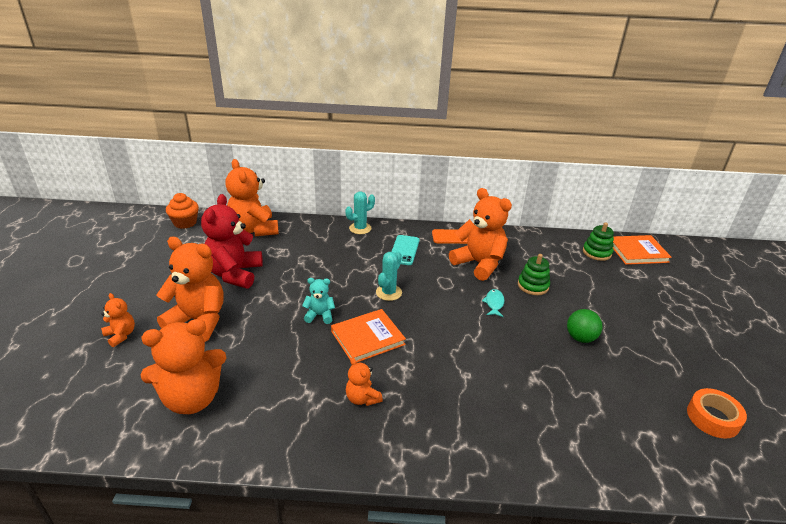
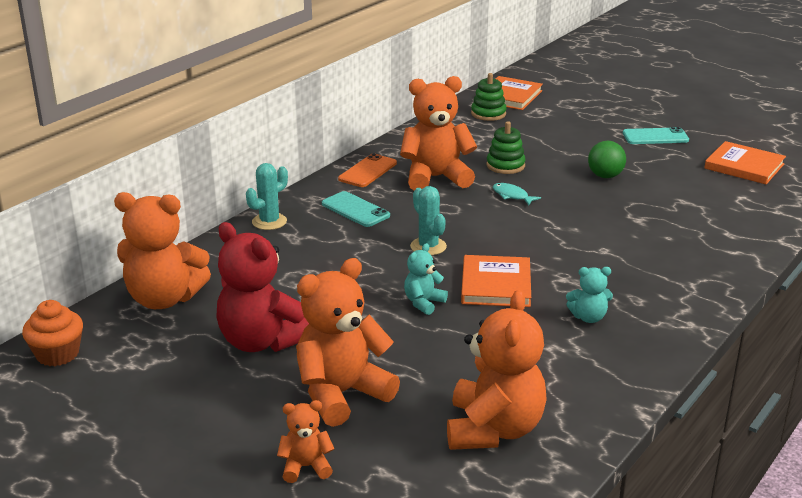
camera: 55 degrees left, 5 degrees down
(360, 228) = (269, 222): turquoise cactus -> turquoise cactus turned 45 degrees clockwise
(362, 398) = (588, 317): orange teddy bear -> turquoise teddy bear
(685, 344) = (655, 137): none -> turquoise phone
(713, 418) = (744, 166): orange tape -> orange book

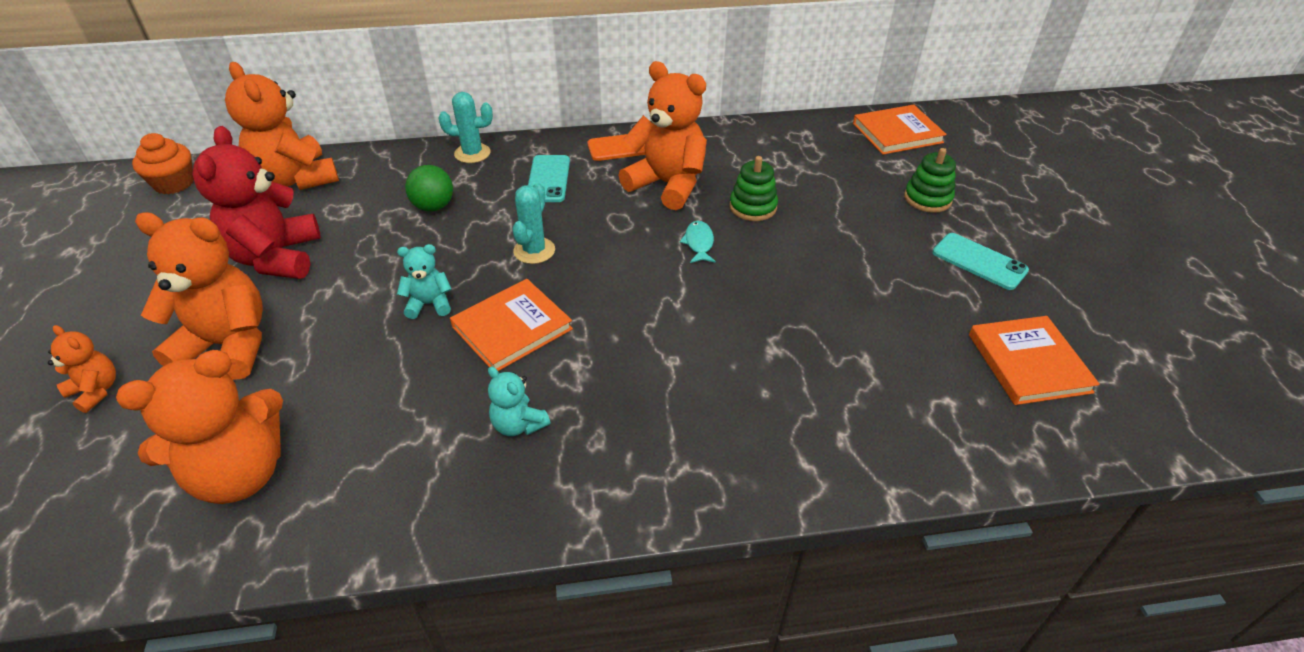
camera: 45 degrees right, 15 degrees up
(488, 114) = (839, 142): green stacking toy -> green stacking toy (927, 198)
(605, 176) = (832, 276): green ball -> green ball (433, 207)

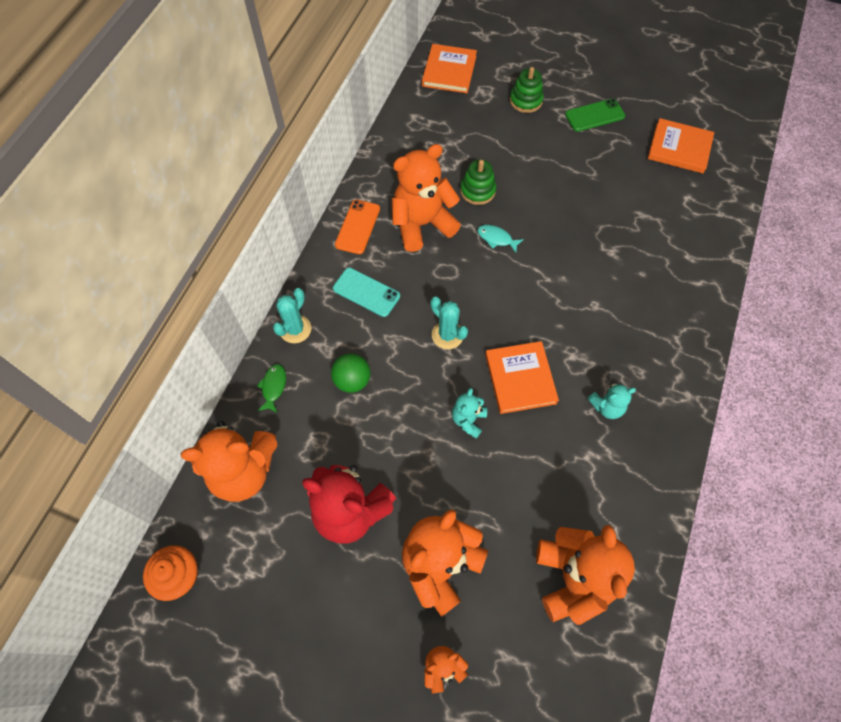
camera: 60 degrees left, 20 degrees up
(398, 164) = (273, 387): none -> green fish
(979, 261) = (594, 115): turquoise phone -> green phone

